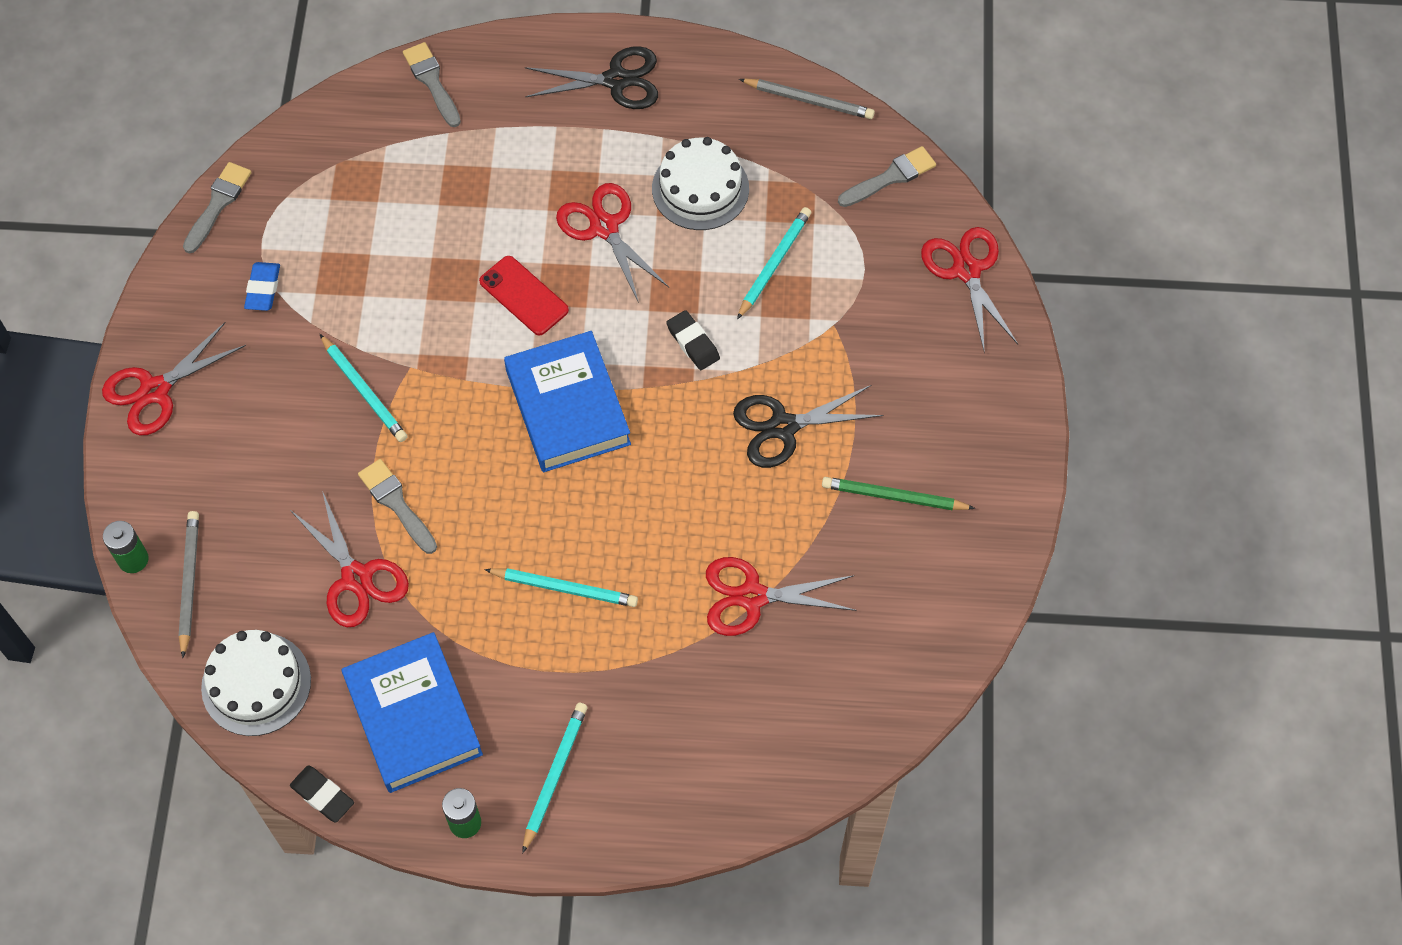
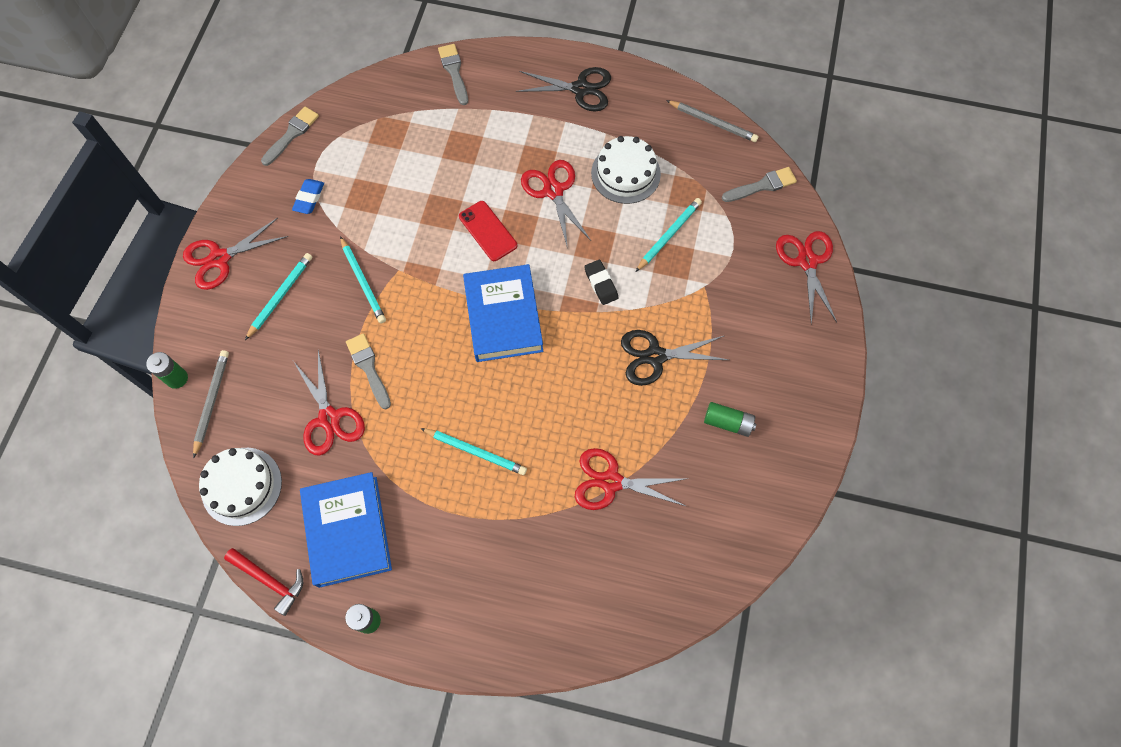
camera: 10 degrees right, 5 degrees up
(322, 795) = (270, 580): black eraser -> red hammer
(554, 775) = (441, 595): turquoise pencil -> turquoise pencil (280, 296)
(894, 497) = (728, 422): green pencil -> green battery

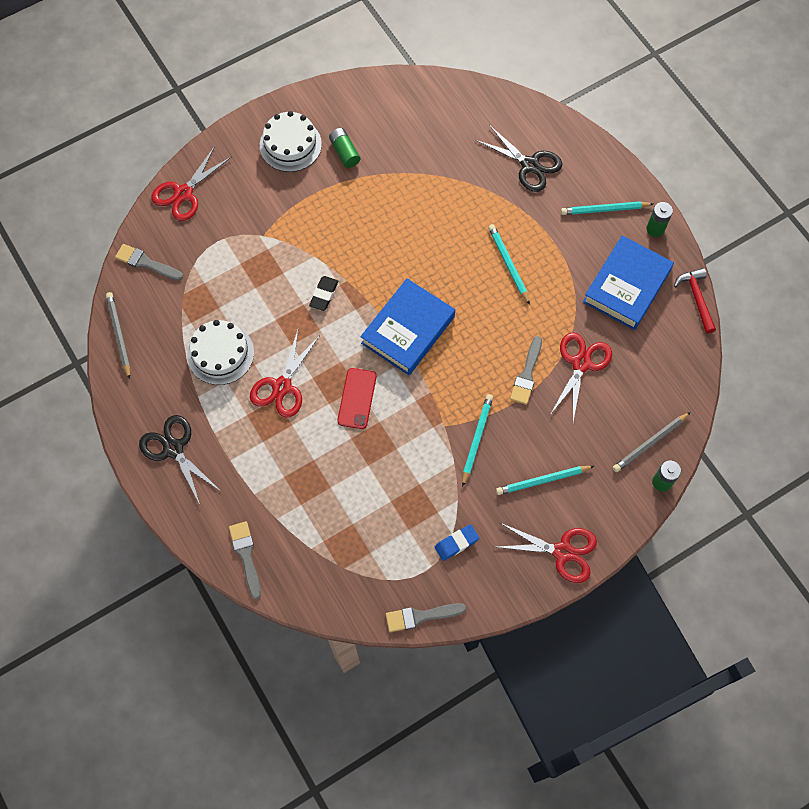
camera: 135 degrees left, 0 degrees up
(241, 486) = (672, 369): white cake -> white cake (290, 145)
(454, 72) = (246, 555): grey brush -> grey brush turned 135 degrees clockwise
(611, 481) = (446, 181): red scissors -> none
(655, 356) = (342, 223): black scissors -> black scissors (530, 165)
(668, 235) = (245, 286): turquoise pencil -> turquoise pencil (604, 209)

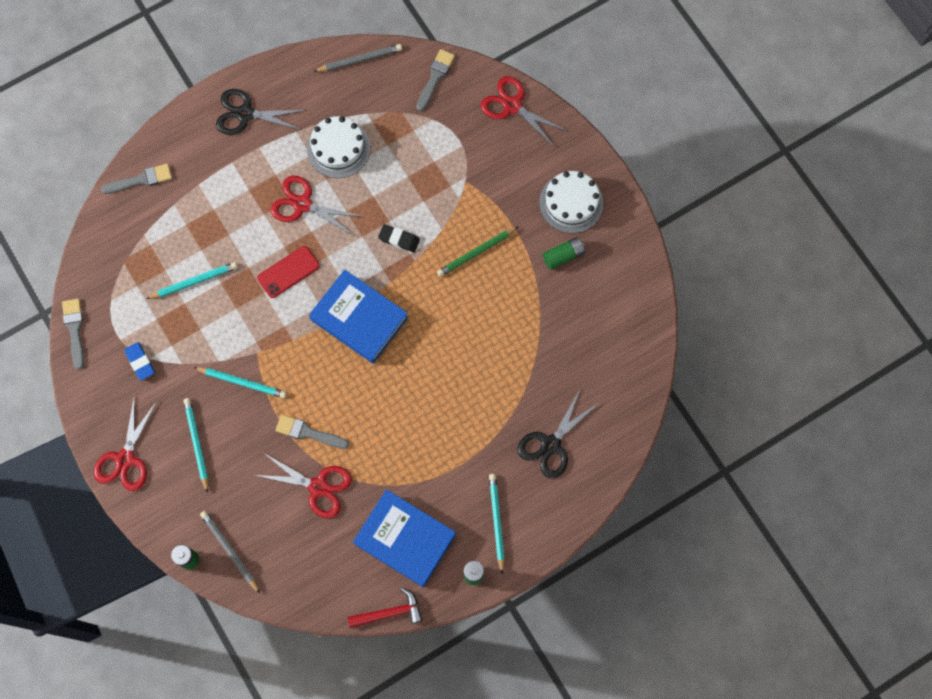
camera: 90 degrees right, 5 degrees up
(173, 448) = (245, 114): black scissors -> black scissors turned 135 degrees counterclockwise
(339, 226) = (476, 252): none -> green pencil
(357, 398) = (288, 272): red phone -> red phone turned 45 degrees counterclockwise
(508, 264) = (431, 418): turquoise pencil -> turquoise pencil (194, 281)

